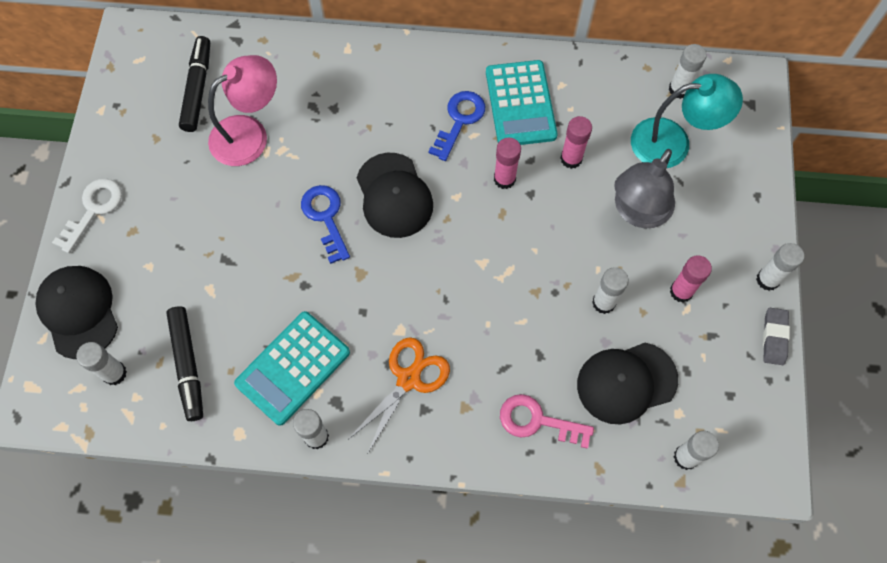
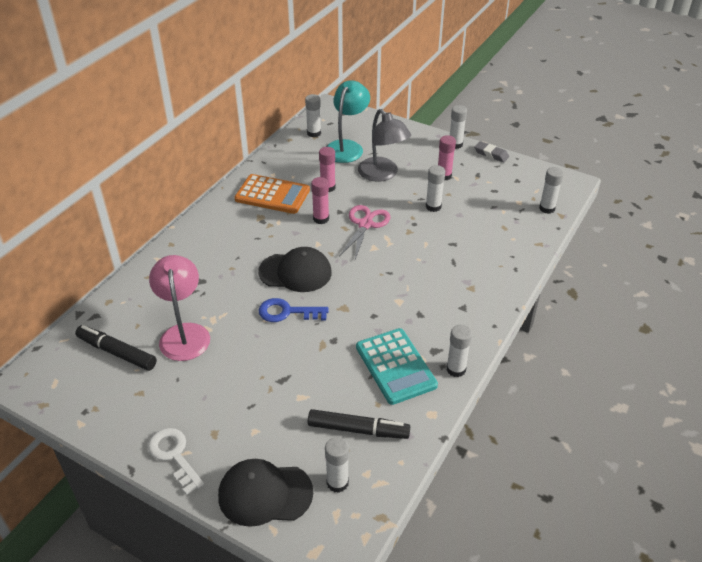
camera: 65 degrees left, 25 degrees down
(408, 379) = (437, 308): orange scissors -> none
(459, 120) = (262, 224): blue key -> none
(520, 104) = (272, 195): turquoise calculator -> orange calculator
(521, 234) = (365, 224): none -> pink scissors
(537, 421) = (496, 259): pink key -> none
(626, 382) = (490, 215): black cap -> none

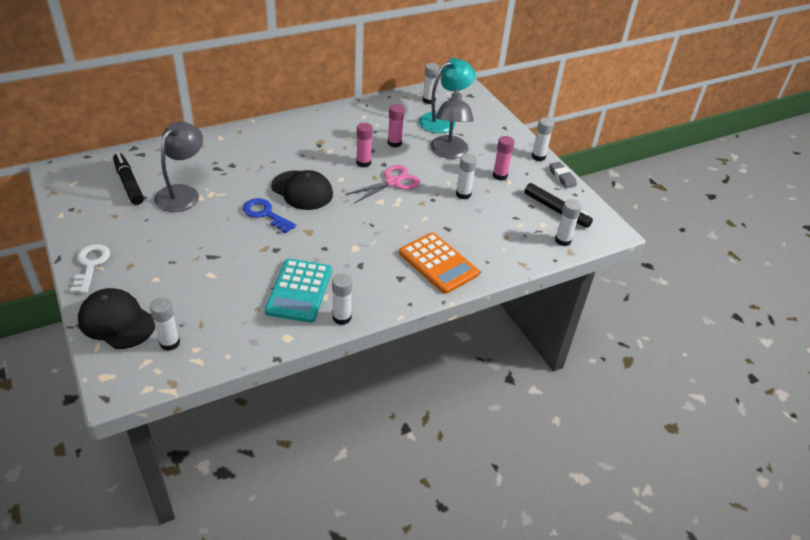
camera: 30 degrees right, 0 degrees up
(184, 333) = (182, 193): pink lamp -> grey lamp
(272, 195) = (347, 130): orange calculator -> orange calculator (438, 263)
(358, 430) = (223, 317): black marker -> black marker (556, 210)

